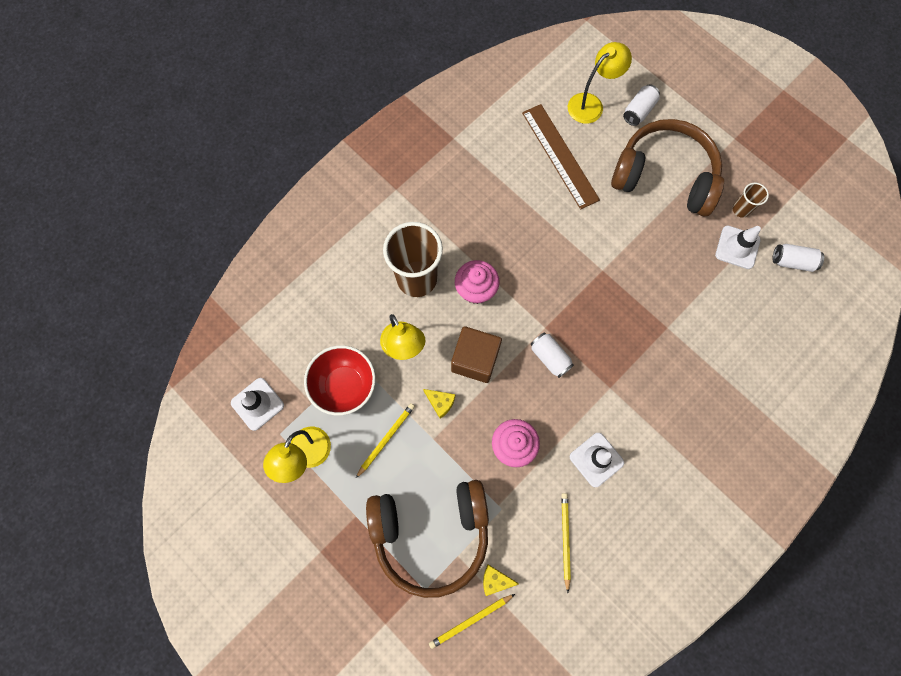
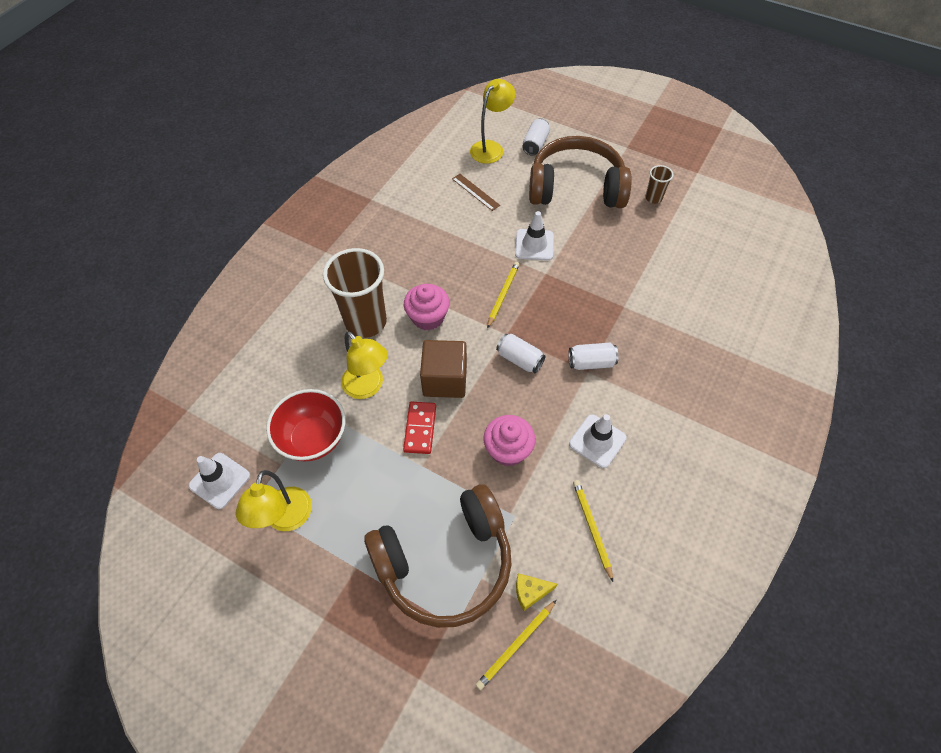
camera: 15 degrees left, 15 degrees down
(386, 439) = (371, 479): yellow pencil -> yellow pencil (503, 294)
(440, 403) = (420, 428): yellow cheese -> red domino
(560, 156) = (475, 192): brown ruler -> brown ruler, size x0.52
(737, 247) = (662, 227): white traffic cone -> white traffic cone (534, 245)
(792, 261) = (715, 227): white can -> white can (591, 362)

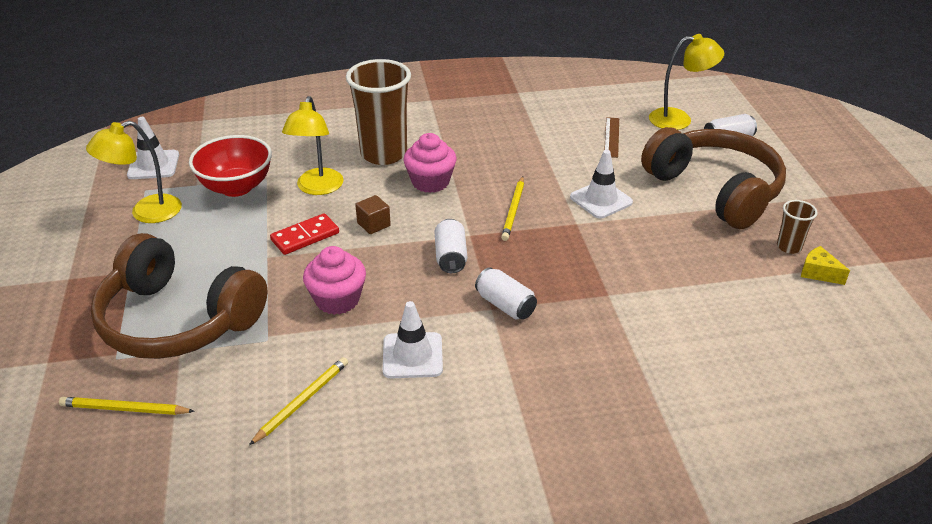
camera: 50 degrees right, 20 degrees down
(445, 379) = (373, 224): brown cube -> brown cube, size x0.51
(503, 294) = (513, 210): yellow pencil -> yellow pencil turned 120 degrees clockwise
(530, 592) = (190, 391): yellow cheese -> yellow cheese (818, 273)

